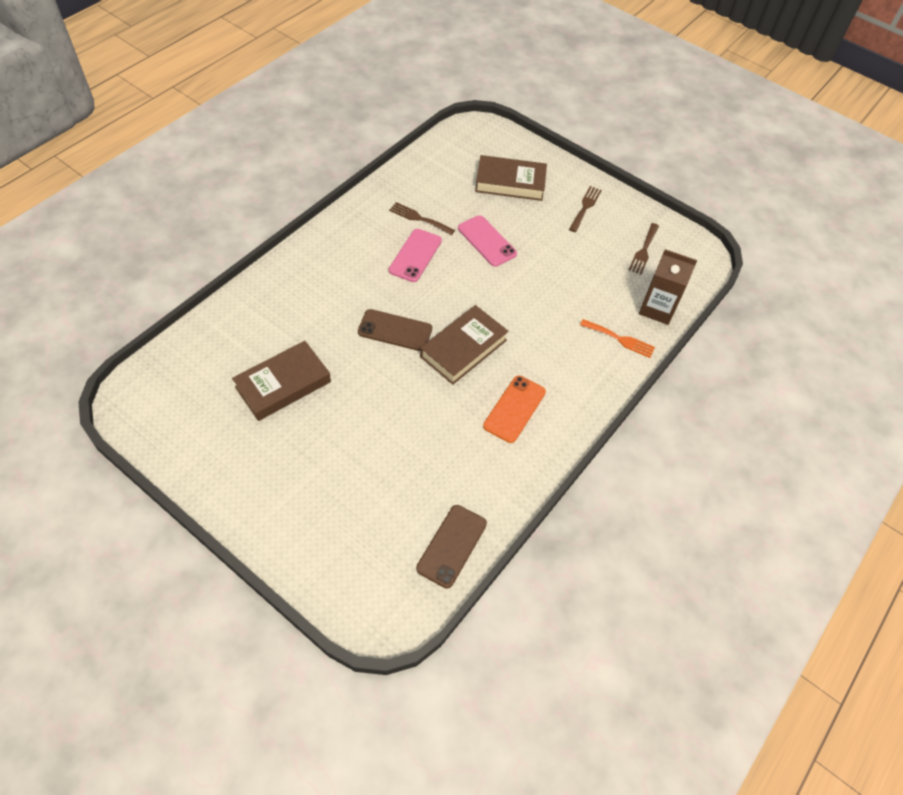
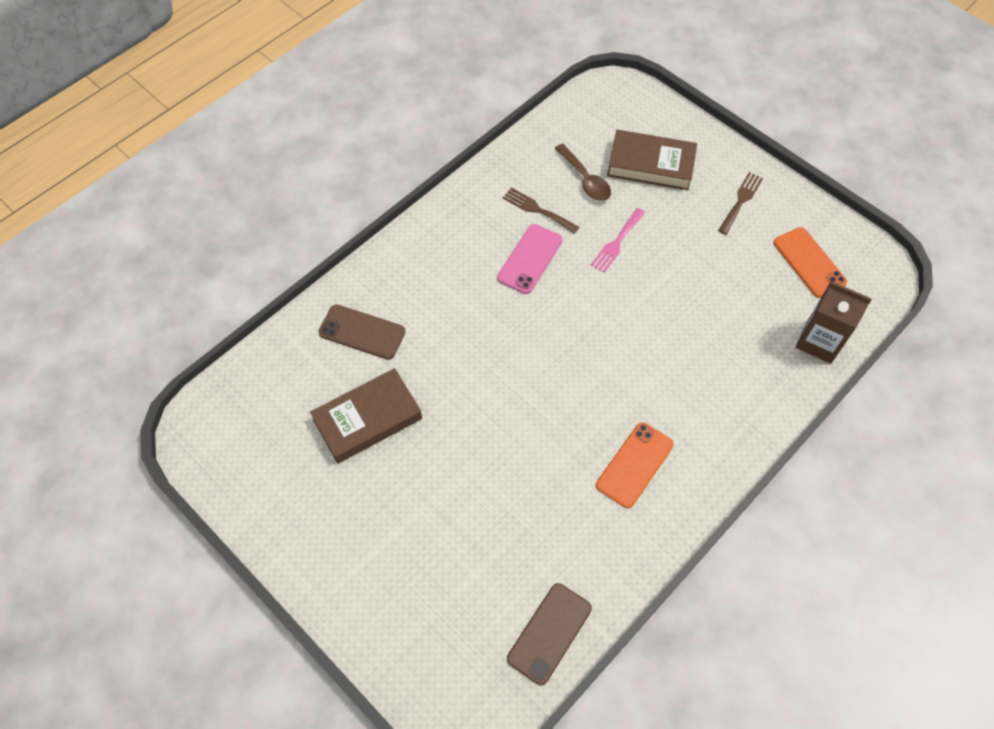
camera: 10 degrees right, 5 degrees up
(395, 330) = (500, 356): brown phone -> brown phone (362, 332)
(457, 194) = (585, 179): none -> brown spoon
(463, 348) = (579, 383): brown book -> none
(487, 241) = (616, 243): pink phone -> pink fork
(620, 339) = (770, 380): orange fork -> none
(643, 251) = (809, 262): brown fork -> orange phone

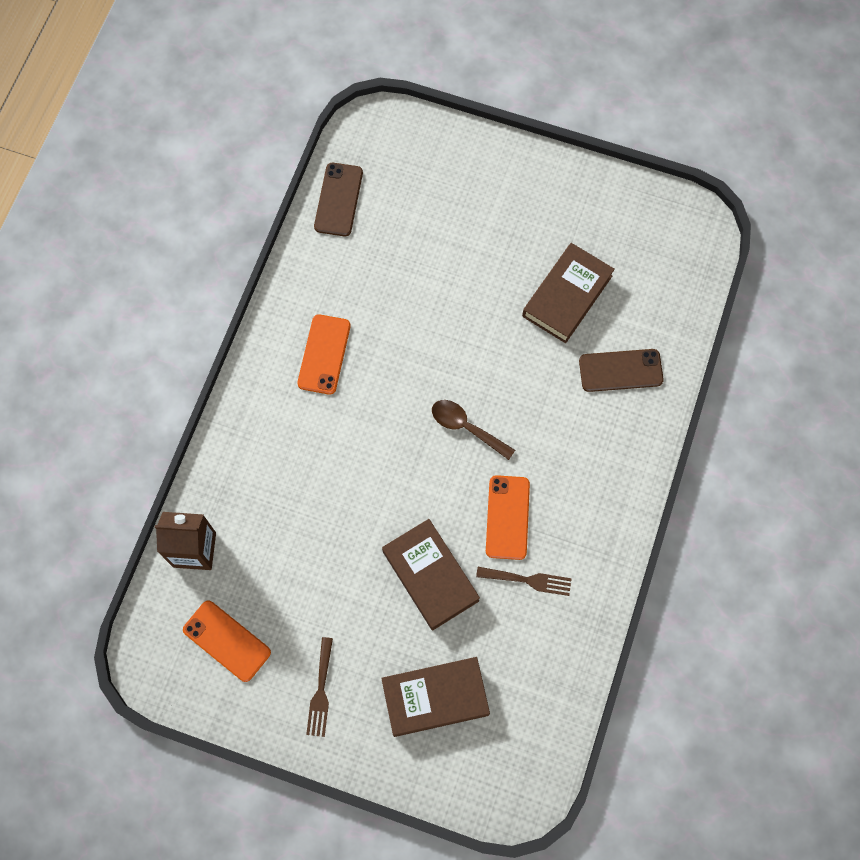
camera: 155 degrees right, 10 degrees up
(530, 259) = (507, 517): pink phone -> orange phone
(585, 179) = (497, 644): brown spoon -> brown spoon (466, 427)
(616, 243) = (430, 576): pink fork -> brown book

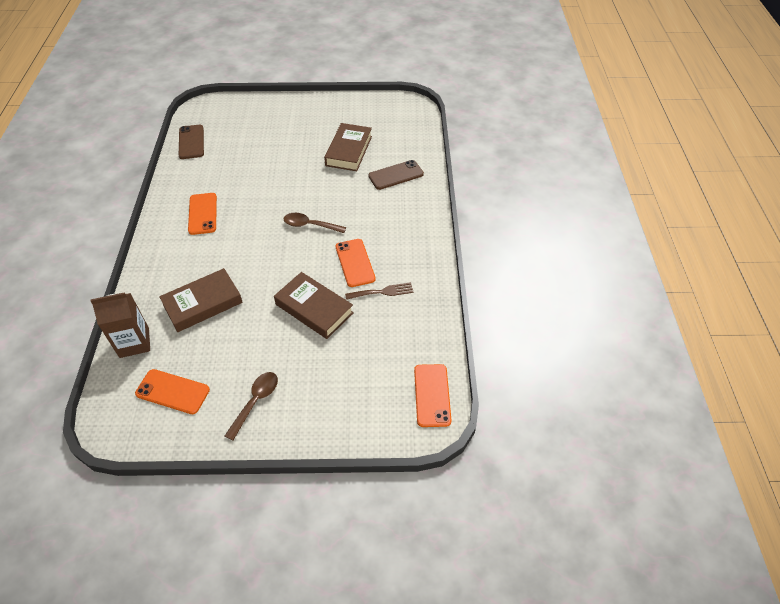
camera: 20 degrees left, 20 degrees down
(321, 692) = (255, 402): brown fork -> brown spoon
(435, 697) = (343, 379): brown book -> brown book (203, 304)
(535, 761) = (432, 395): none -> orange phone

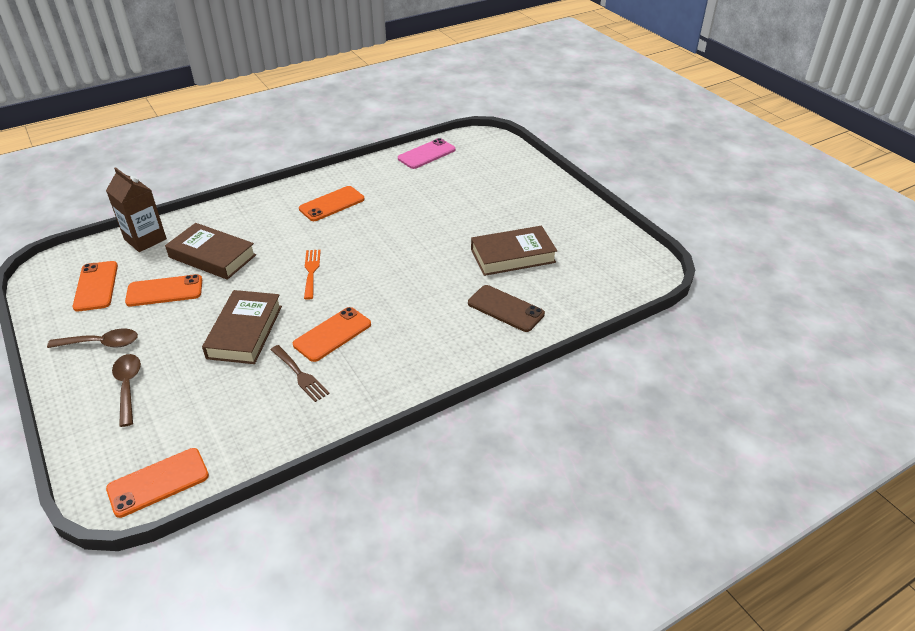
camera: 60 degrees right, 10 degrees down
(191, 142) = (426, 154): brown phone -> pink phone
(222, 345) = (164, 291): none -> orange phone
(276, 252) = (311, 271): none -> orange fork
(310, 225) = (367, 278): brown spoon -> brown spoon (128, 387)

